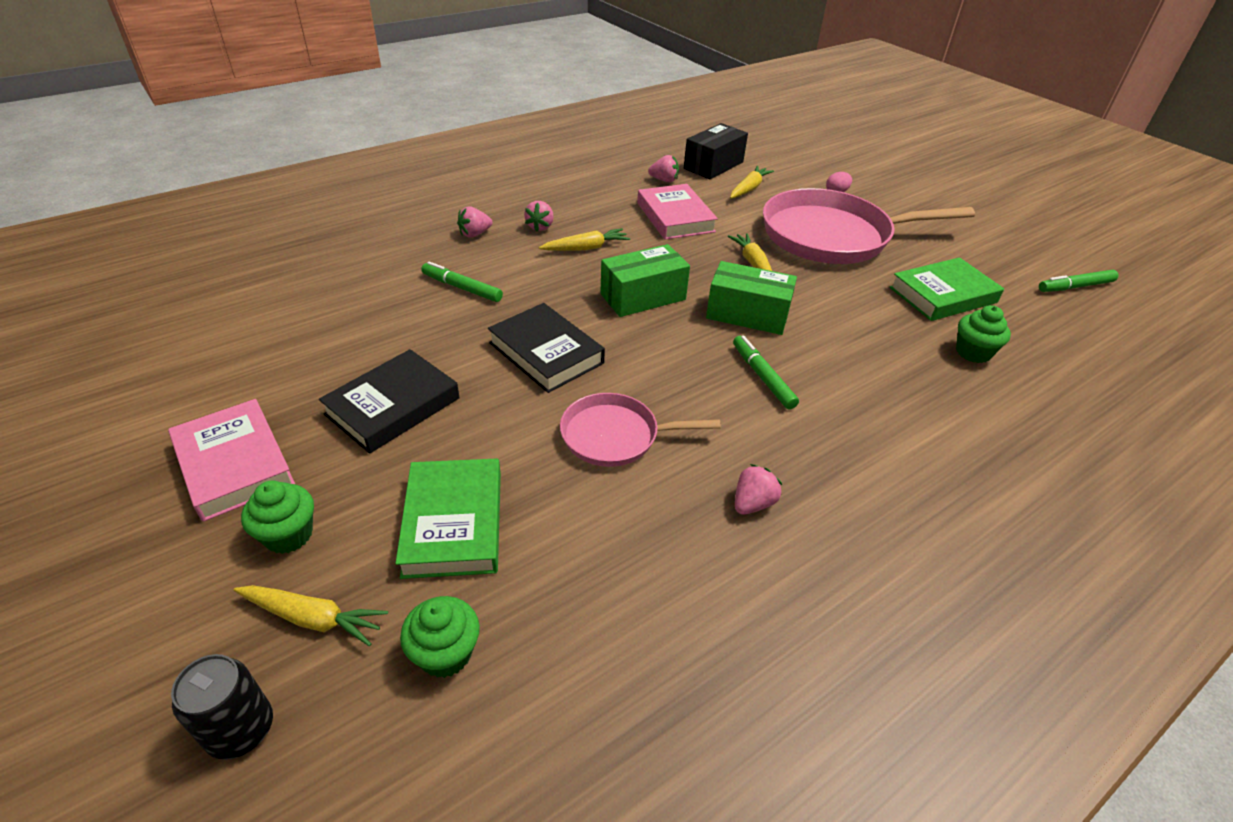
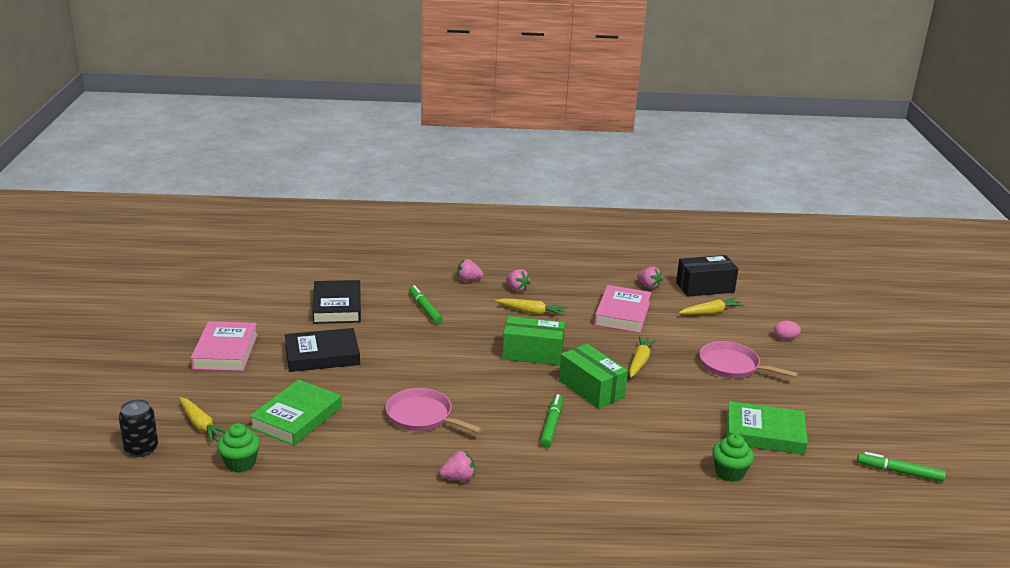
camera: 35 degrees right, 15 degrees down
(288, 535) = (221, 390): green cupcake -> none
(540, 227) = (517, 289): pink strawberry -> pink strawberry turned 90 degrees counterclockwise
(546, 353) = (433, 361): black book -> black book (337, 306)
(832, 236) = (732, 366): pink pan -> pink pan, size x0.53

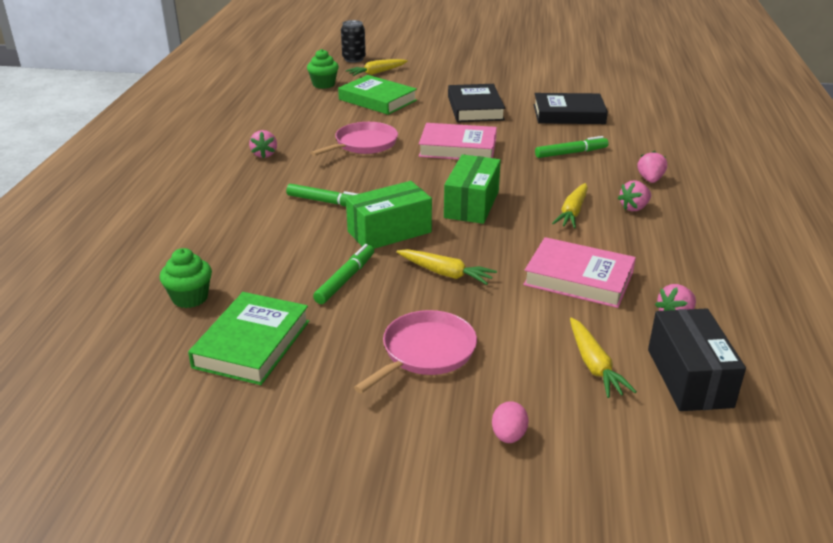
camera: 100 degrees right, 5 degrees up
(225, 351) = (484, 76): pink book -> pink book (458, 148)
(899, 472) = (102, 455): green marker -> green marker (345, 279)

